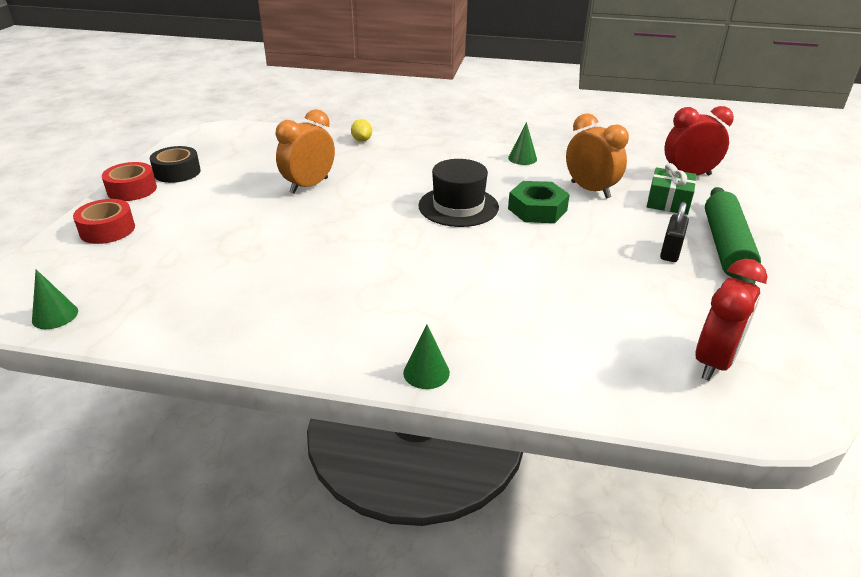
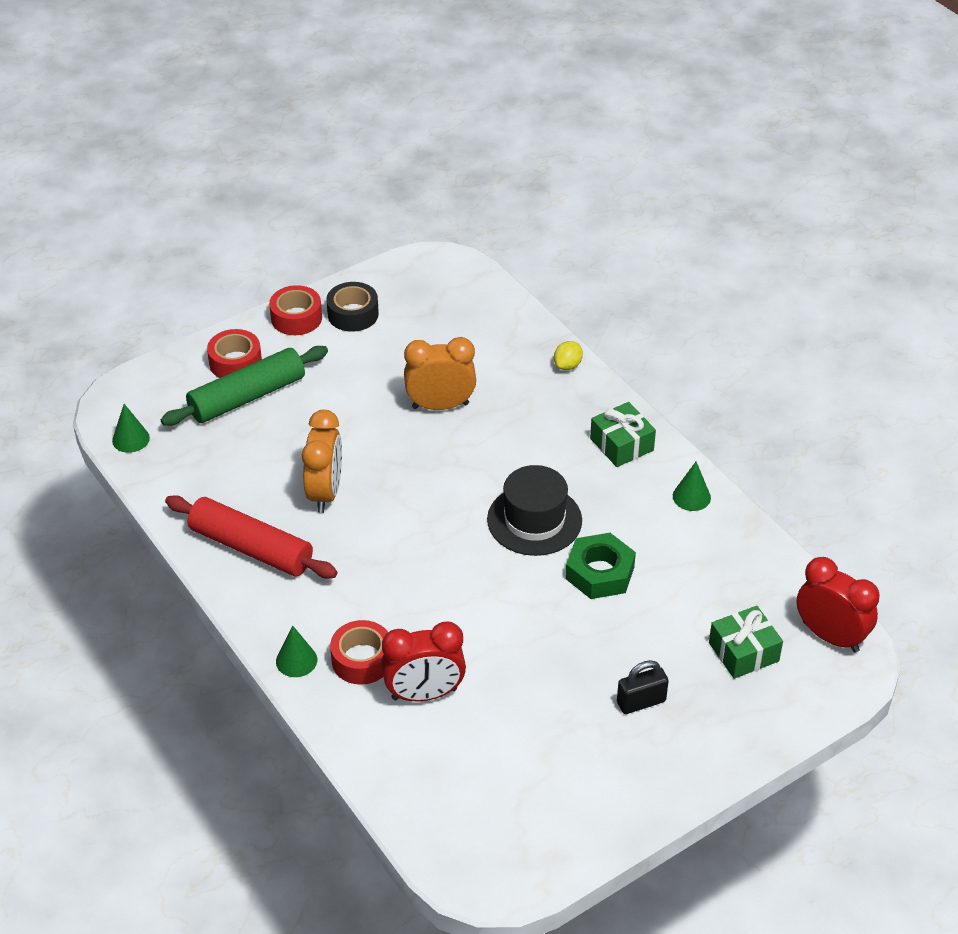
camera: 45 degrees right, 10 degrees up
(276, 324) = (251, 548): none -> red rolling pin
(448, 156) = (621, 444): none -> green gift
(475, 339) = (362, 660): none -> red tape
(590, 190) = (690, 584): orange clock -> orange clock (325, 493)
(714, 362) = (497, 807): red clock -> red clock (424, 694)
(726, 246) = (702, 734): green rolling pin -> green rolling pin (247, 397)

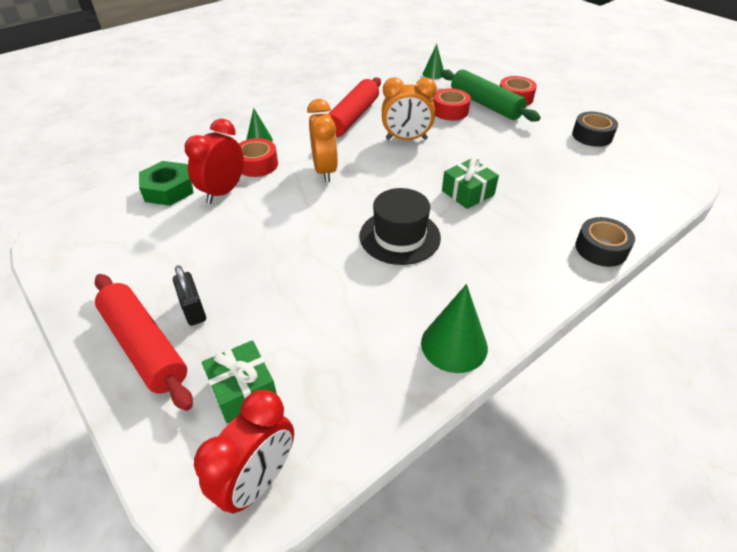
camera: 85 degrees right, 0 degrees up
(296, 318) = (572, 114): red tape -> red tape (450, 111)
(424, 694) = (223, 192): red clock -> red clock turned 45 degrees clockwise
(440, 406) = (513, 181): orange clock -> orange clock (325, 171)
(567, 365) = (601, 249): yellow lemon -> black tape
(600, 573) = (343, 278): green nut -> green nut (168, 189)
(621, 444) = (510, 289): green gift -> green gift (468, 193)
(691, 497) = (454, 345): green cone -> green cone, size x1.65
(691, 738) = (144, 346): none -> red rolling pin

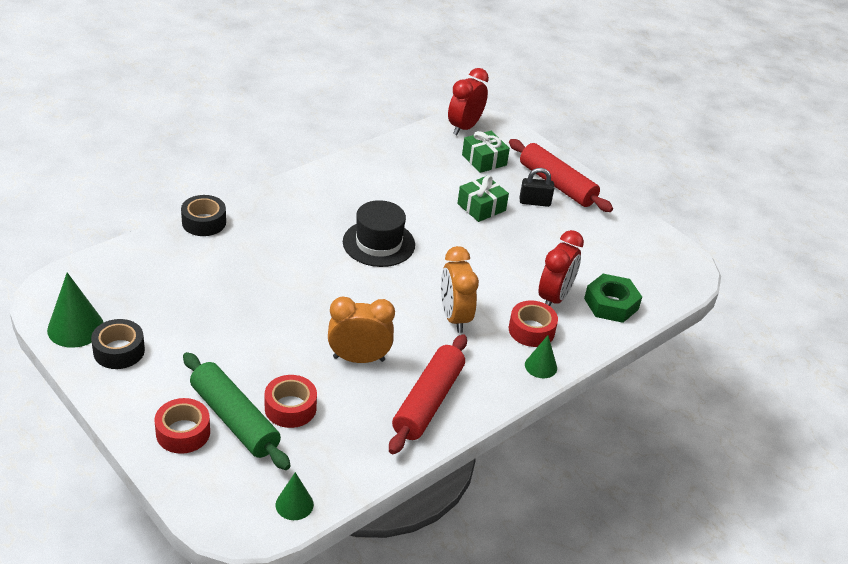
camera: 175 degrees right, 5 degrees down
(193, 309) = (534, 202): black padlock -> black padlock turned 60 degrees counterclockwise
(454, 345) = (348, 171): green cone -> green cone (75, 328)
(468, 193) = (304, 282): green gift -> green gift (481, 207)

